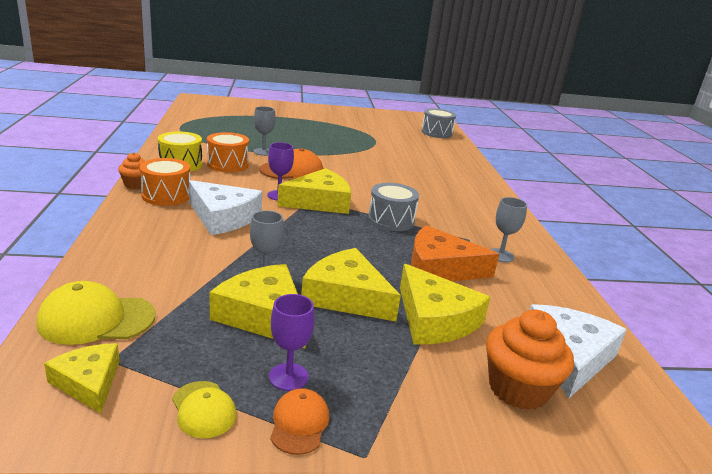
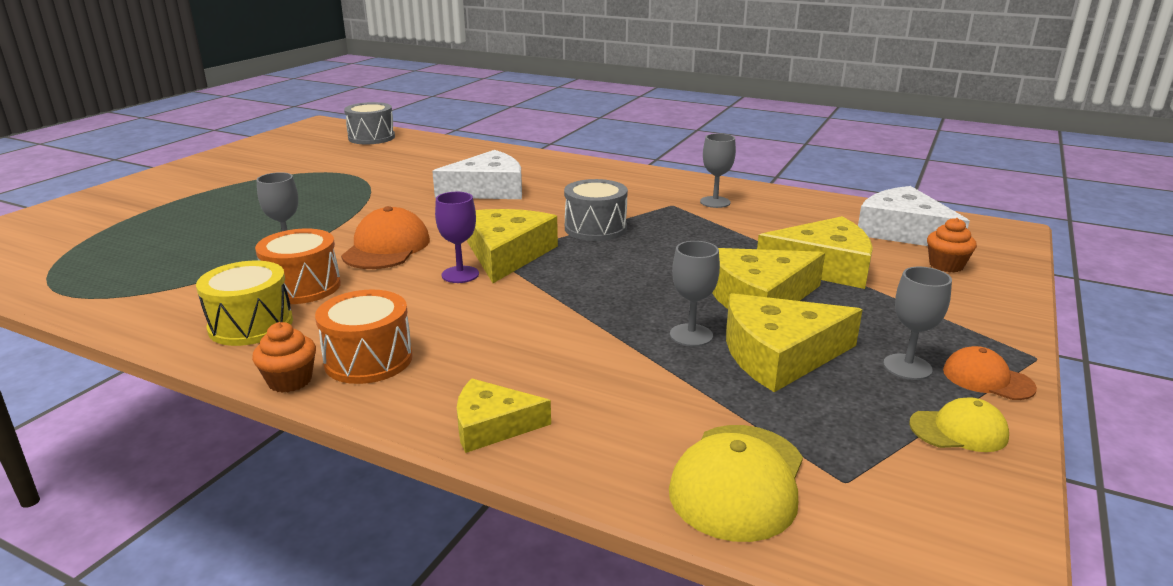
camera: 55 degrees left, 0 degrees up
(88, 382) = (892, 506): yellow cheese -> yellow cheese (492, 425)
(223, 217) = (493, 328): white cheese -> white cheese (488, 190)
(288, 377) = (907, 367): purple goblet -> grey goblet
(440, 268) = (724, 236): orange cheese -> none
(518, 389) = (946, 265): orange cupcake -> orange cupcake, size x0.58

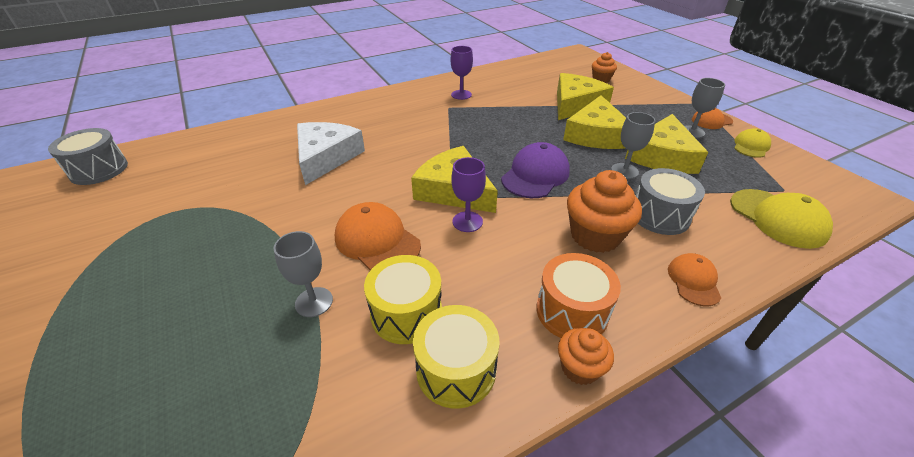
camera: 55 degrees left, 15 degrees up
(303, 287) = (406, 313): orange drum -> yellow drum
(492, 425) = (693, 281): yellow cheese -> orange cap
(514, 345) = (595, 236): none -> orange cupcake
(595, 228) = (451, 144): grey drum -> grey drum (659, 215)
(596, 284) = (535, 175): none -> purple cap
(715, 202) = (461, 95): grey goblet -> purple goblet
(903, 231) = (555, 71): white cheese -> none

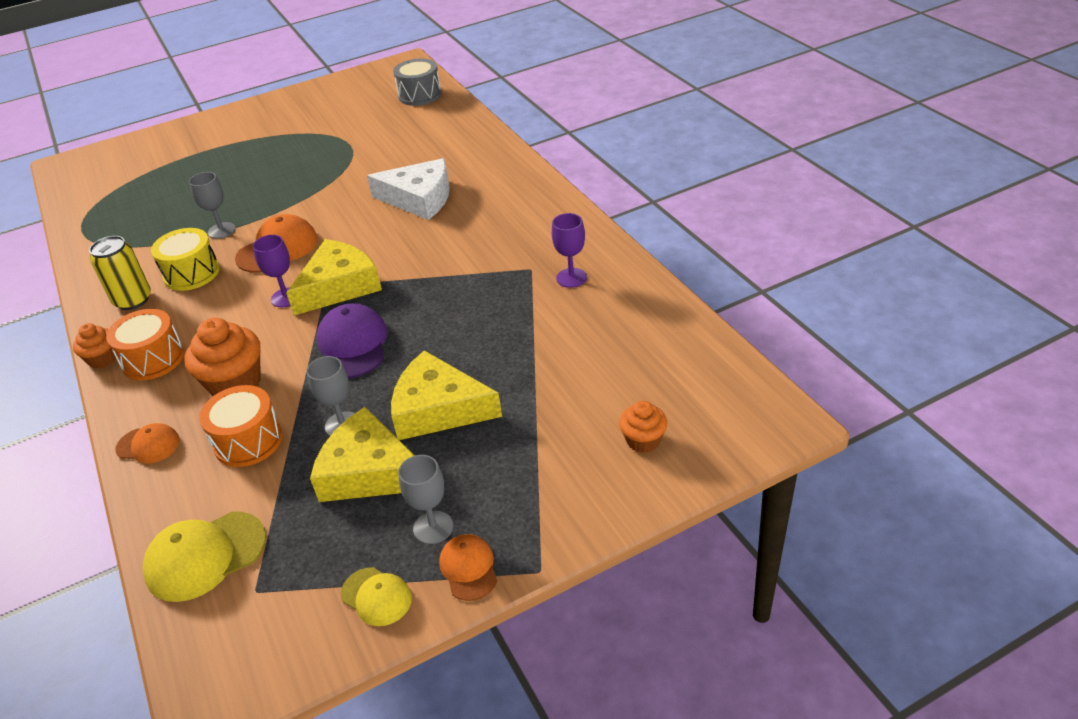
camera: 95 degrees right, 0 degrees up
(456, 369) = (133, 300): yellow drum -> yellow can
(535, 175) = (352, 345): purple cap -> purple cap turned 135 degrees counterclockwise
(575, 104) = (538, 396): yellow cheese -> none
(659, 215) = (248, 441): grey drum -> orange drum

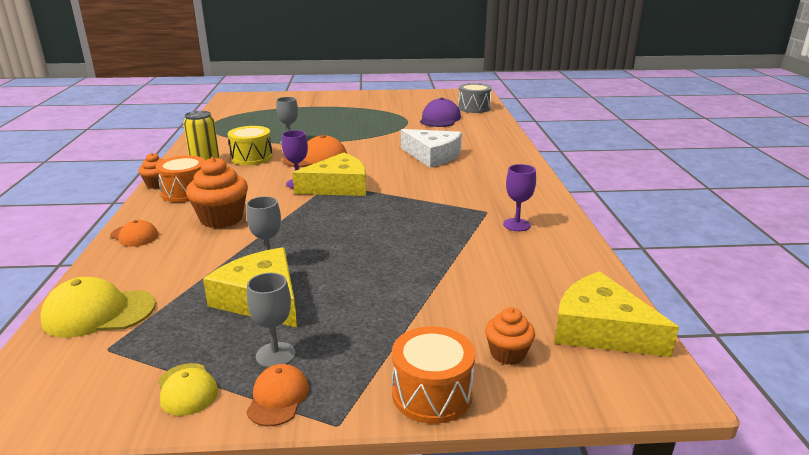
camera: 20 degrees right, 15 degrees down
(248, 441) = (197, 253): orange drum -> orange drum (432, 393)
(352, 345) = (318, 220): purple cap -> purple cap (440, 119)
(438, 409) = (347, 275): yellow cheese -> yellow cheese (600, 329)

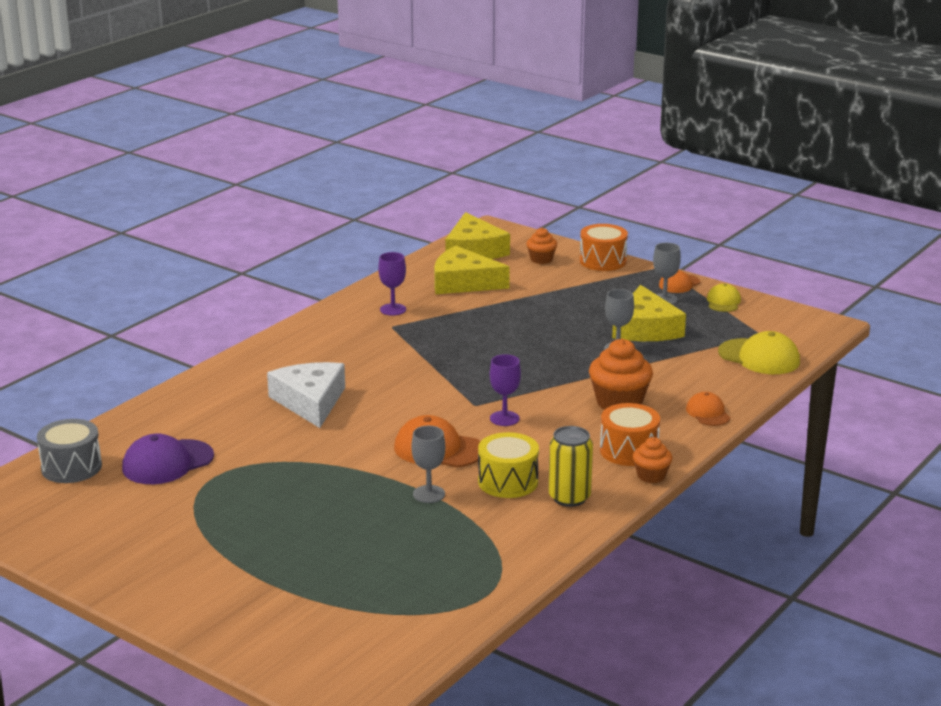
camera: 140 degrees left, 0 degrees up
(338, 186) = (471, 399): yellow cheese -> yellow cheese (463, 282)

